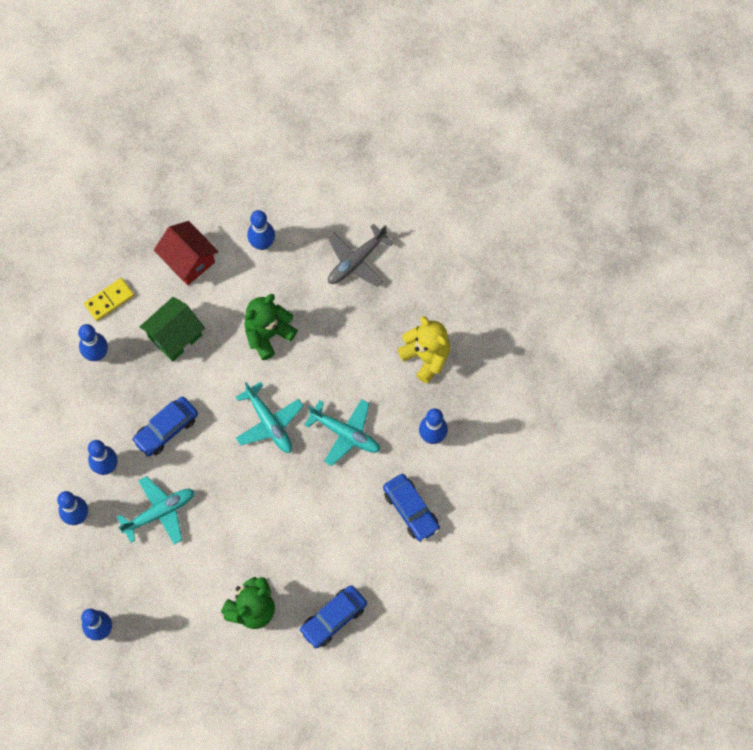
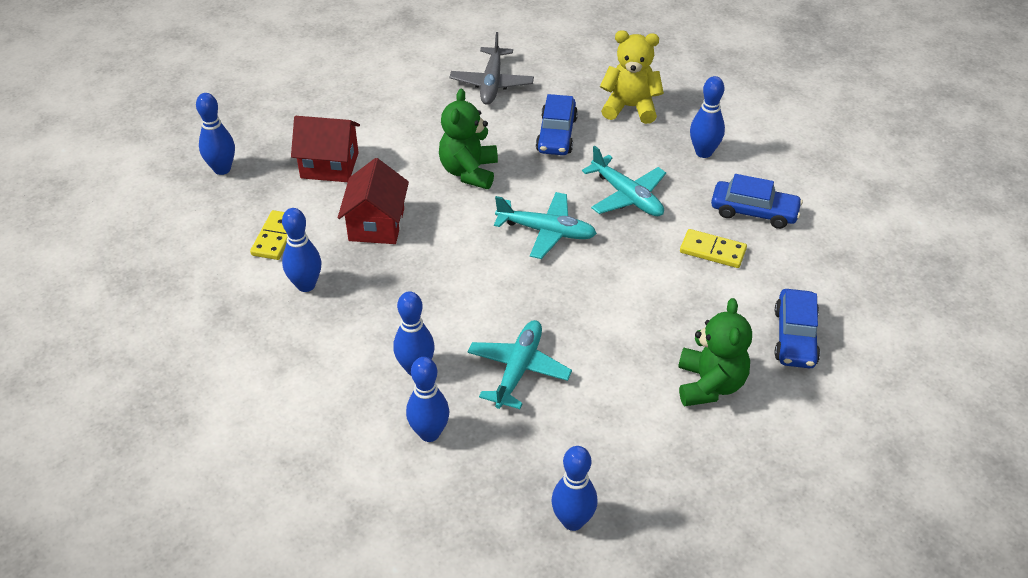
camera: 40 degrees left, 25 degrees down
(166, 429) = (448, 298): blue car -> blue car (556, 134)
(175, 336) = (376, 224): green house -> red house
(262, 243) = (390, 117): blue bowling pin -> blue bowling pin (222, 169)
(345, 434) = (627, 196): turquoise plane -> turquoise plane turned 60 degrees clockwise
(353, 519) = (712, 251): none -> yellow domino

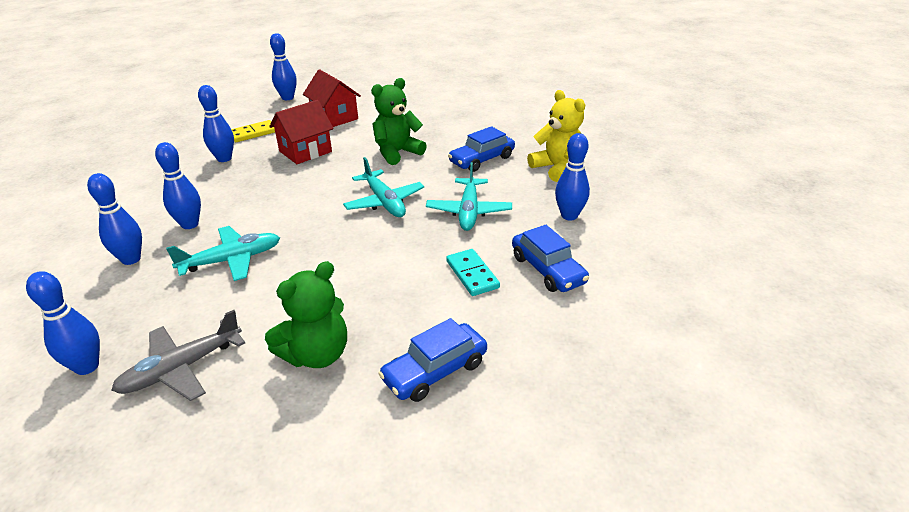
camera: 45 degrees right, 10 degrees down
(491, 83) = (487, 121): grey plane -> grey plane (181, 368)
(712, 251) = (472, 274): yellow domino -> turquoise domino

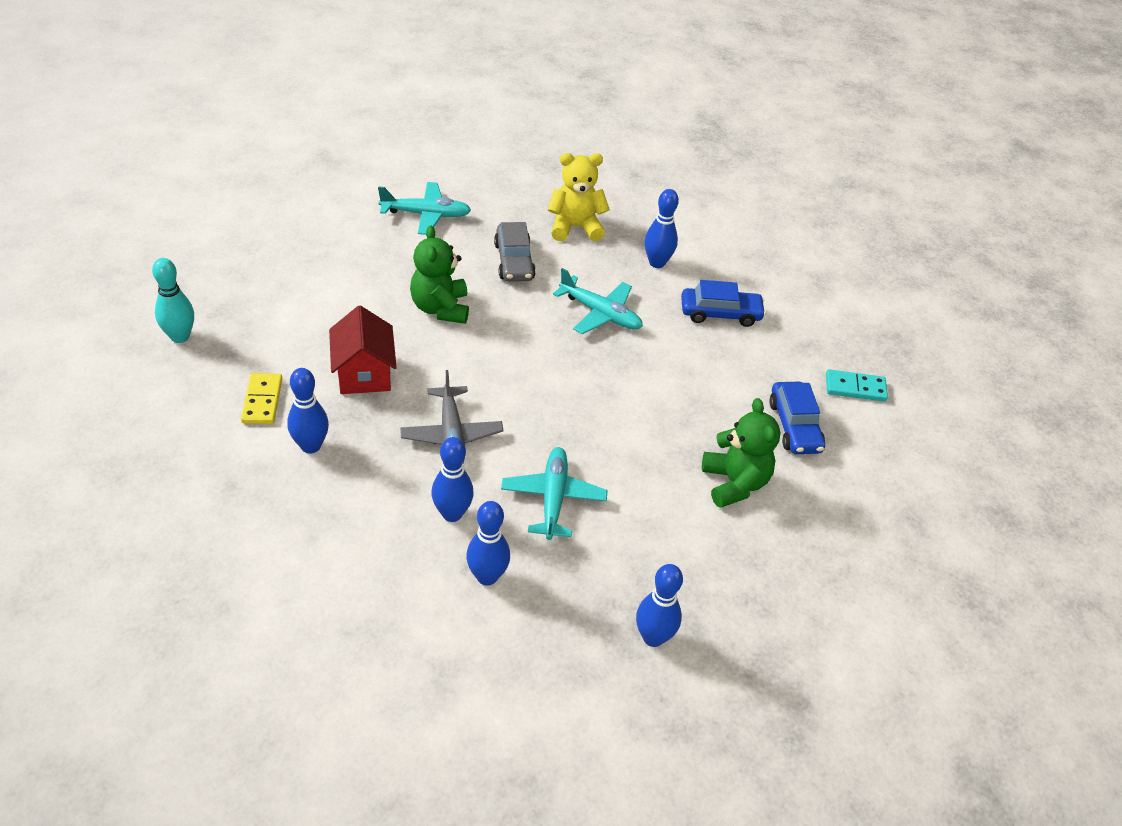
camera: 65 degrees left, 10 degrees up
(181, 368) = (698, 572): grey plane -> grey plane (451, 435)
(287, 98) = (180, 337): blue bowling pin -> turquoise bowling pin
(334, 117) = (295, 319): red house -> none
(384, 202) = (536, 358): turquoise plane -> turquoise plane (426, 215)
(472, 274) = (695, 355): turquoise domino -> turquoise domino (855, 388)
(482, 160) = (514, 261): blue car -> grey car

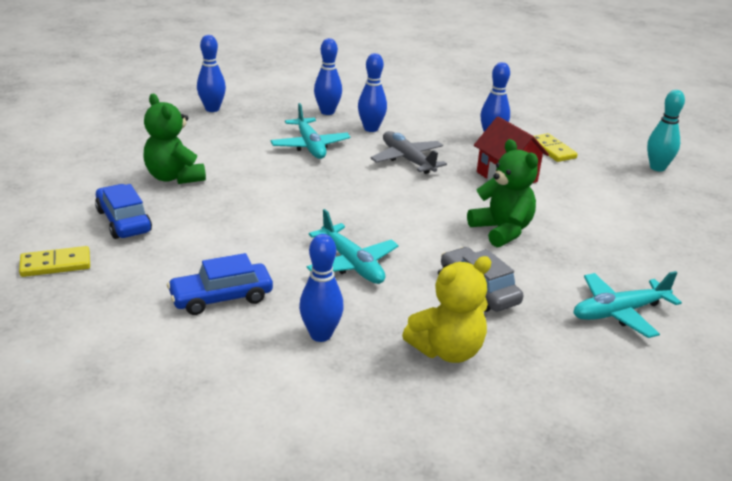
camera: 160 degrees right, 15 degrees down
(600, 313) = (352, 264): turquoise plane -> turquoise plane turned 135 degrees counterclockwise
(855, 388) = (55, 264): turquoise domino -> yellow domino

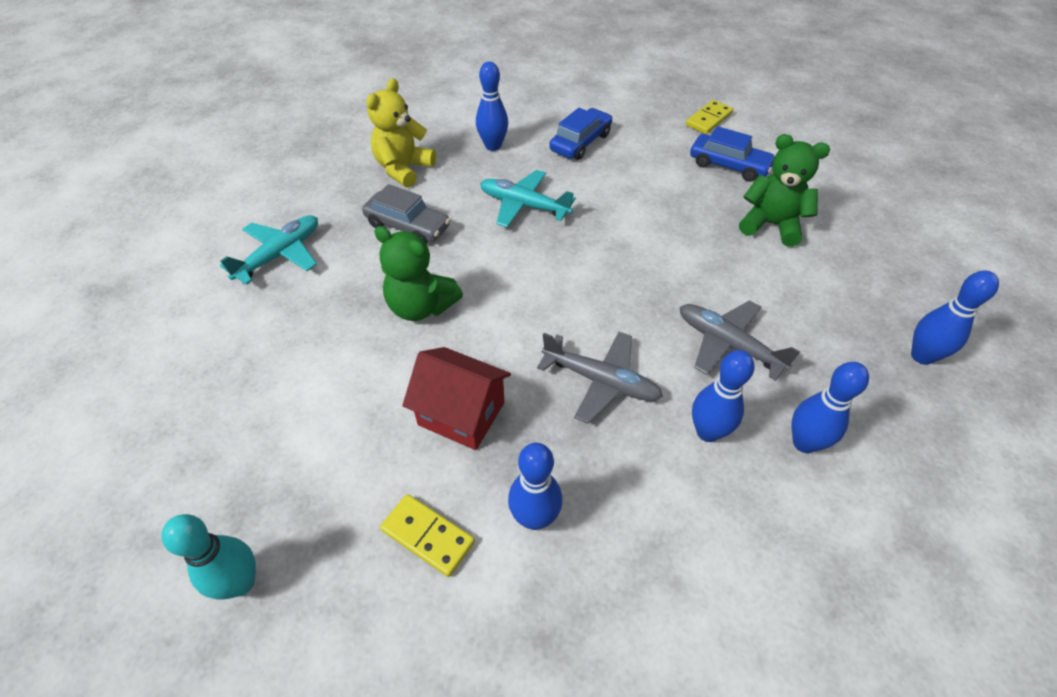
camera: 150 degrees right, 20 degrees up
(310, 146) = (727, 344): turquoise plane -> grey plane

